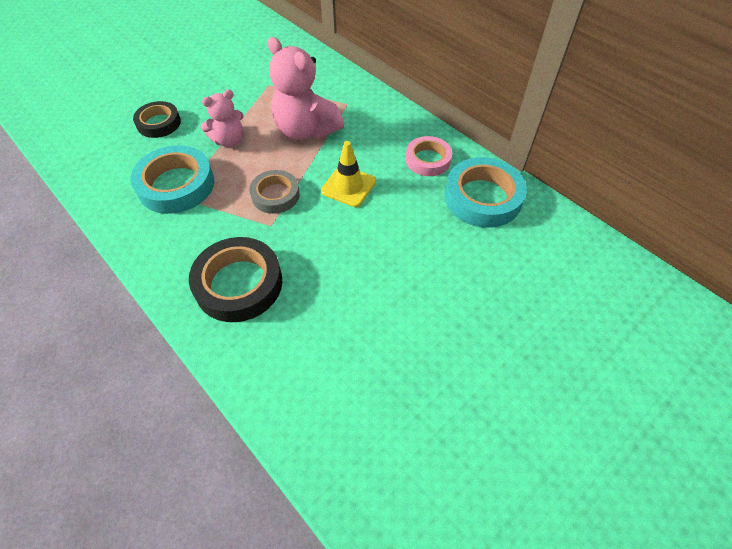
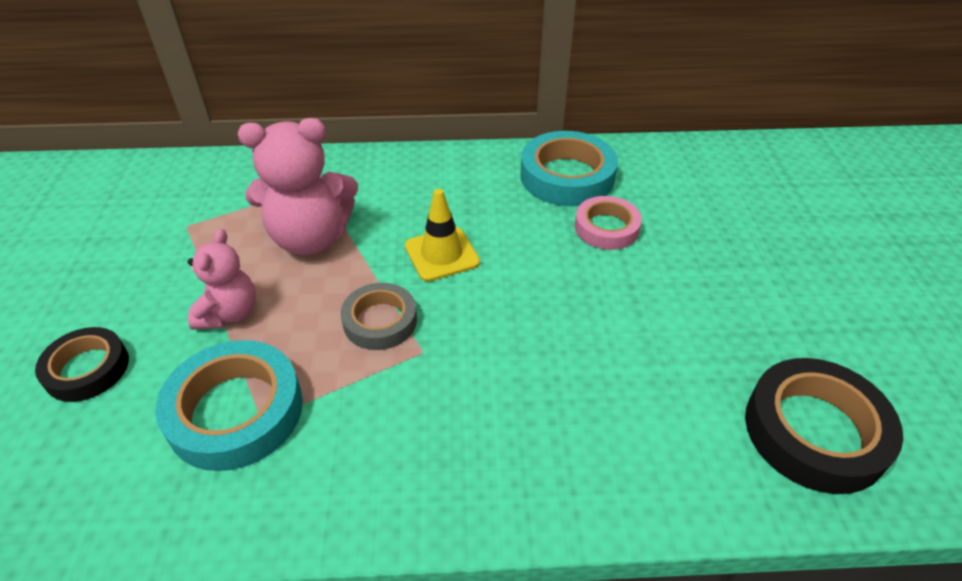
camera: 50 degrees left, 10 degrees down
(239, 284) = (483, 433): black tape -> black tape (815, 431)
(428, 160) = (476, 179): pink tape -> pink tape (606, 228)

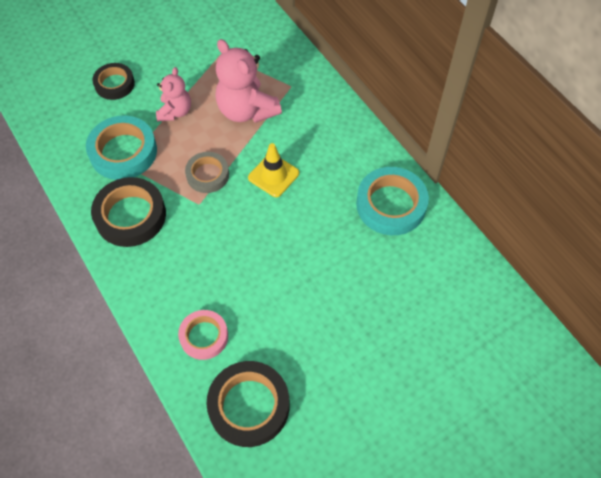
camera: 60 degrees right, 15 degrees up
(229, 313) = (175, 112): pink teddy bear -> pink teddy bear turned 60 degrees counterclockwise
(373, 452) = (130, 216): none -> black tape
(606, 228) = (353, 247): pink tape -> pink tape (204, 336)

